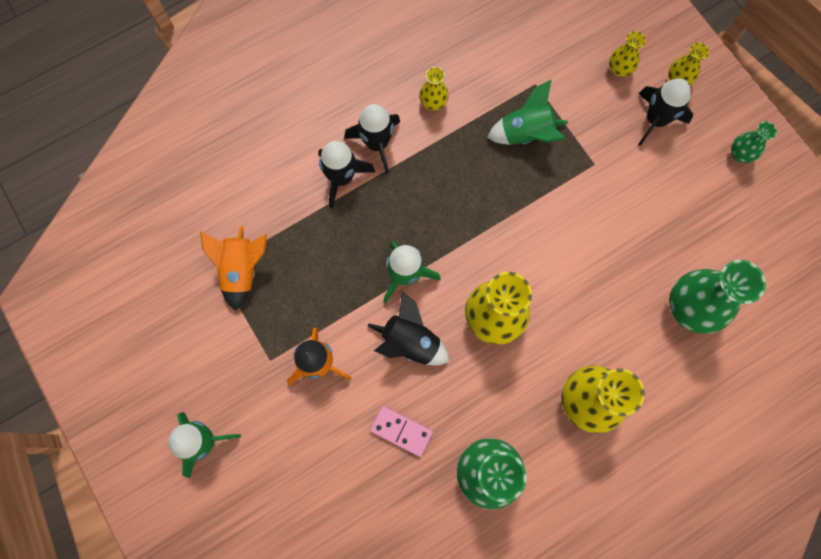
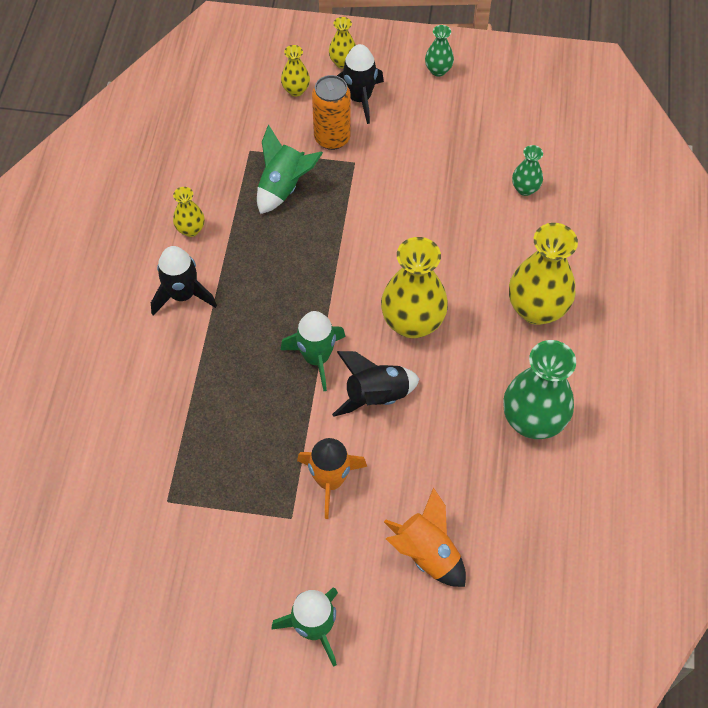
camera: 50 degrees left, 15 degrees down
(242, 270) = (189, 482): orange rocket -> orange rocket (427, 553)
(342, 178) = (185, 342): black rocket -> none
(401, 431) = (445, 459): pink domino -> none
(600, 131) = (332, 138): none -> orange can
(689, 308) = (525, 189): green vase -> green vase, size x0.50

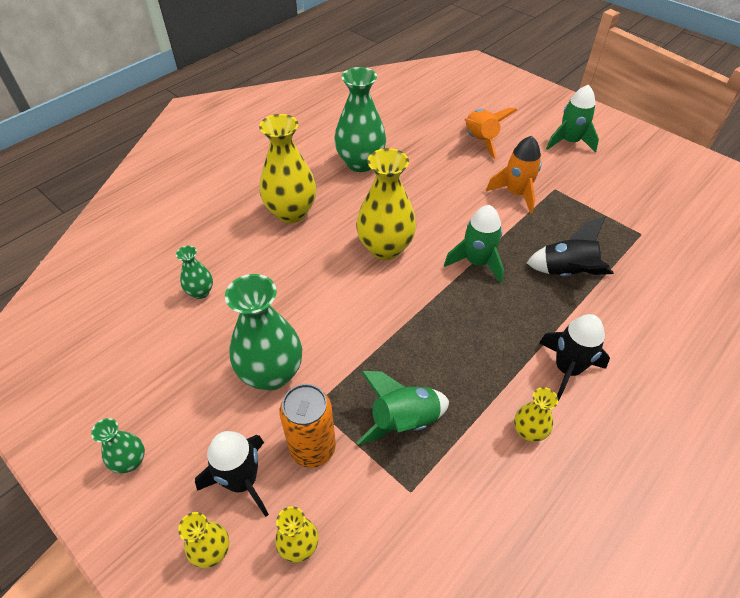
camera: 145 degrees left, 10 degrees down
(376, 396) = (450, 220): black rocket -> black rocket (567, 272)
(404, 164) = (271, 374): none -> green vase

